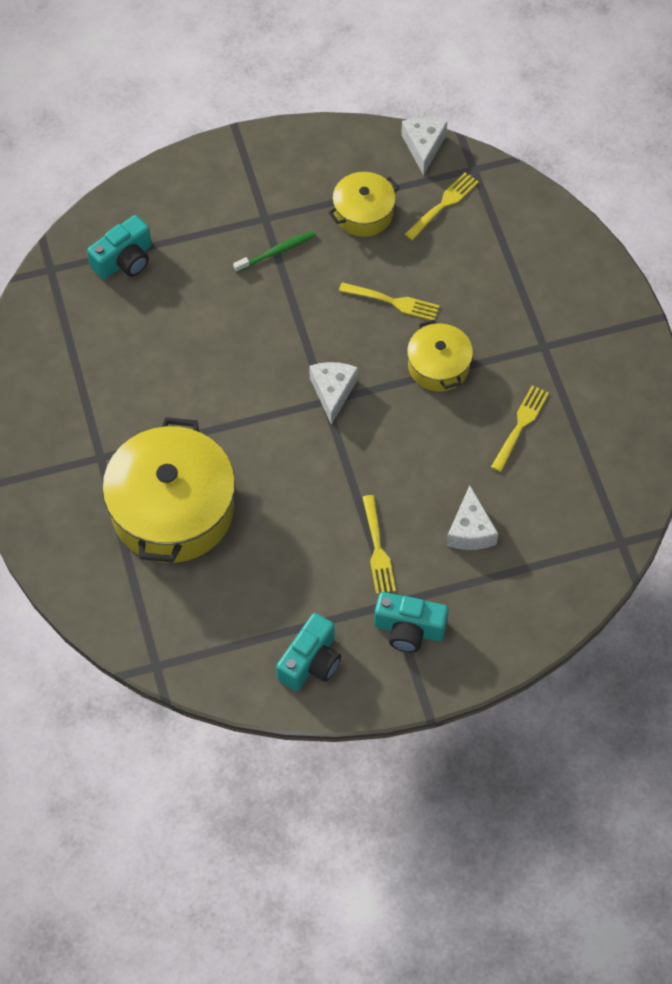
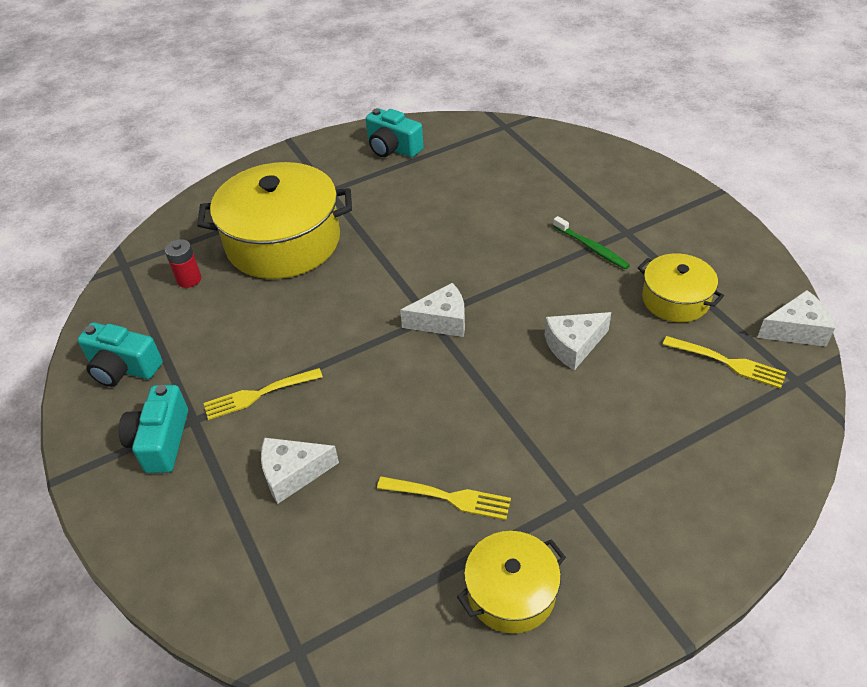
camera: 80 degrees right, 15 degrees down
(124, 260) = (533, 160): turquoise camera -> turquoise camera (393, 148)
(201, 601) = (189, 279): none -> red battery
(393, 302) = (573, 345): yellow fork -> white cheese
(438, 366) = (505, 401): yellow pot -> yellow pot (511, 592)

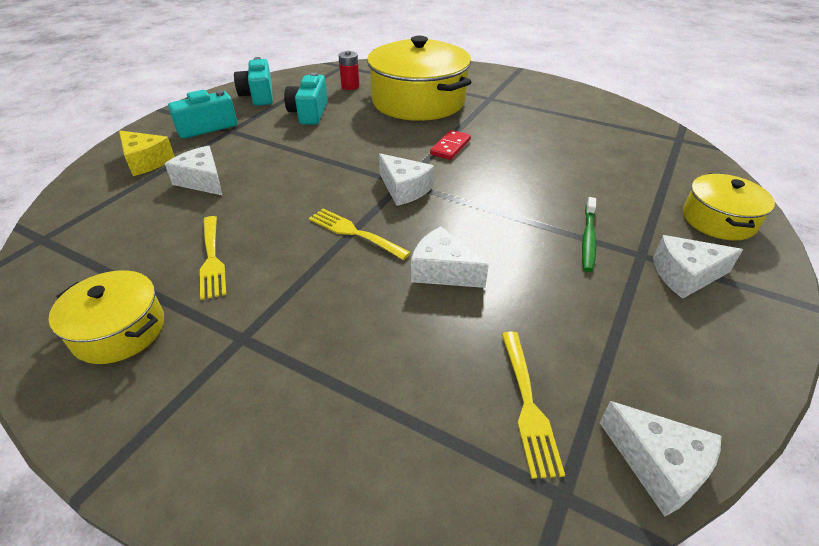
camera: 55 degrees right, 5 degrees down
(197, 520) = (146, 161): none -> yellow cheese
(258, 394) = (267, 143): yellow fork -> yellow fork (354, 233)
(393, 148) = (570, 103): turquoise camera -> turquoise camera (309, 113)
(397, 259) = (450, 147): none -> red domino
(660, 225) = (685, 275): none -> white cheese
(675, 299) = (583, 324): yellow pot -> yellow pot (718, 220)

